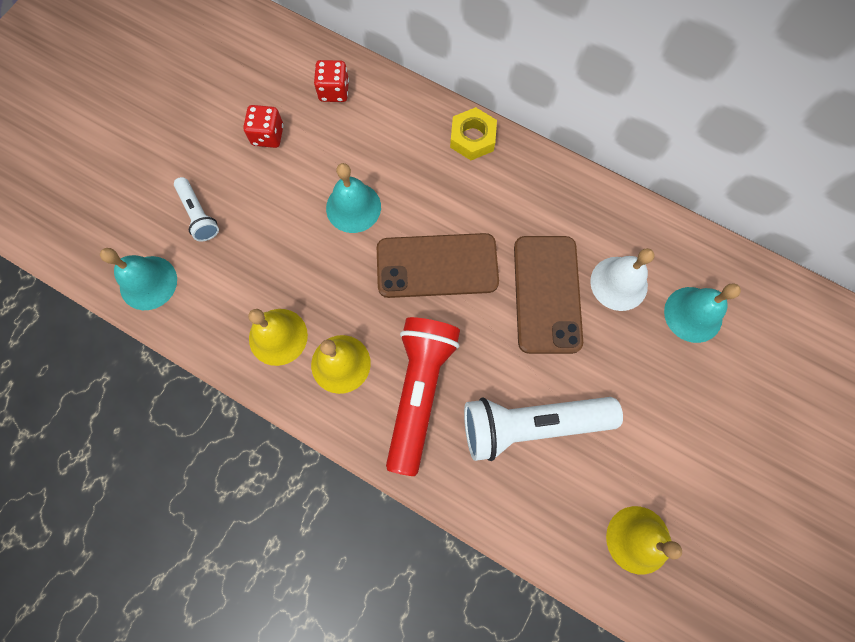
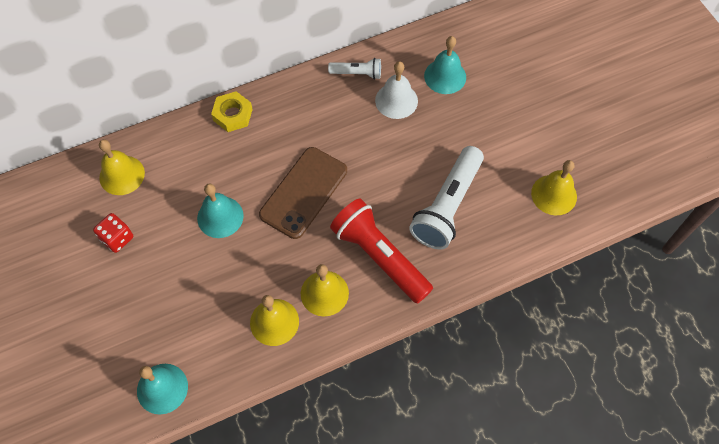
camera: 55 degrees left, 10 degrees down
(199, 215) = (138, 322): white flashlight -> white flashlight (357, 73)
(334, 91) = (122, 175): red dice -> yellow bell
(547, 294) = (372, 143): brown phone -> none

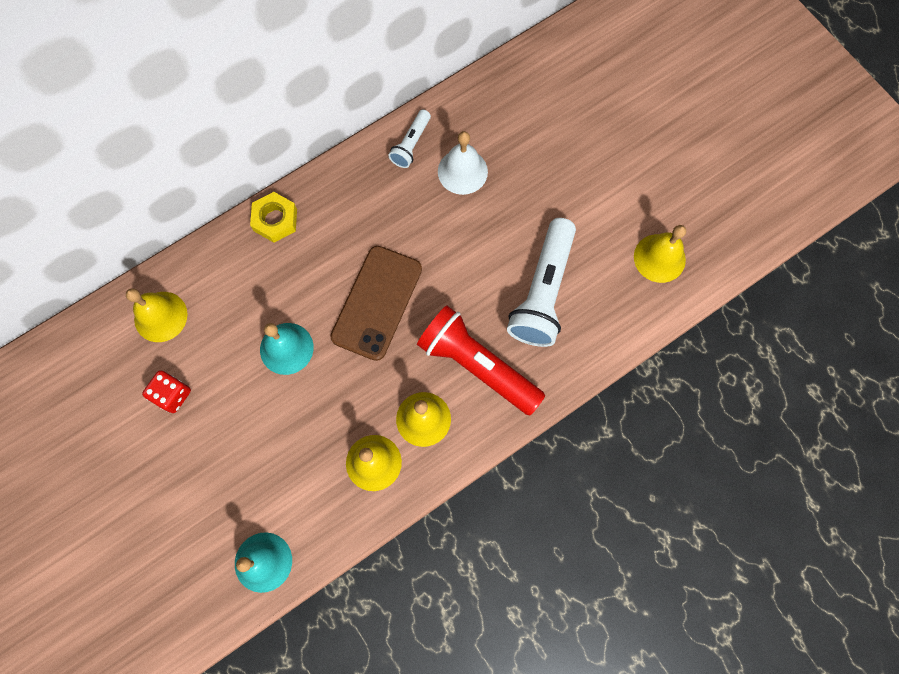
camera: 10 degrees left, 10 degrees up
(357, 73) = (411, 144): white flashlight -> white flashlight turned 120 degrees clockwise
(445, 76) = (513, 132): turquoise bell -> none

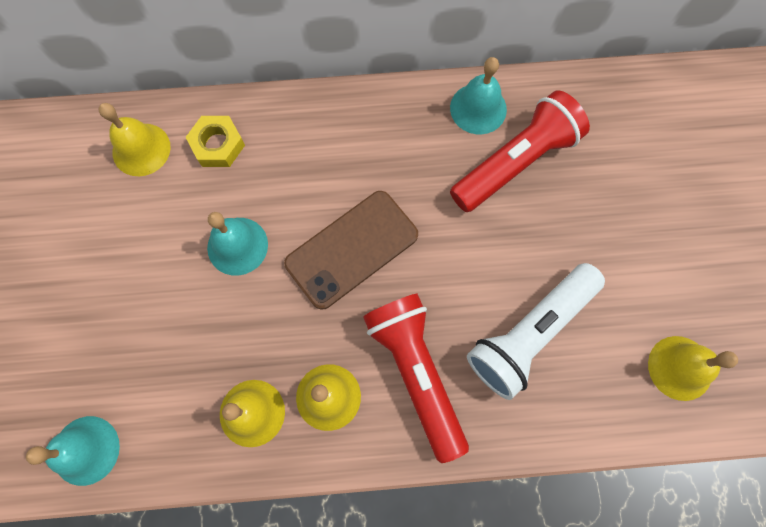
camera: 30 degrees right, 0 degrees up
(172, 395) = (106, 231): red dice -> none
(275, 220) = (302, 114): yellow nut -> yellow nut (217, 145)
(411, 144) = (478, 108): white flashlight -> turquoise bell
(462, 171) = (515, 162): white bell -> red flashlight

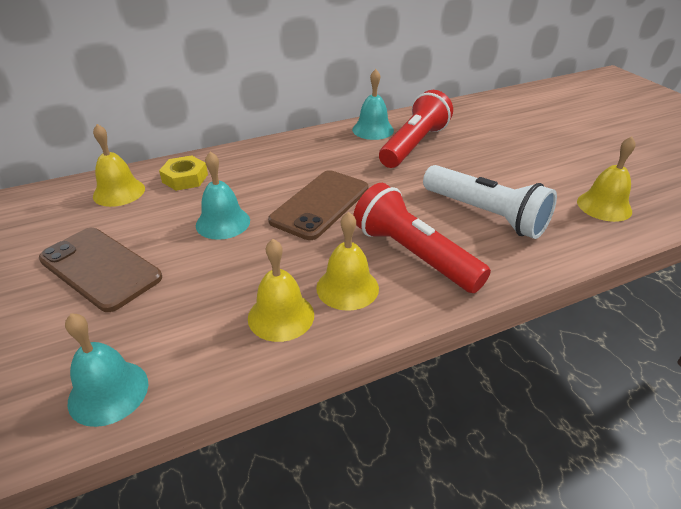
camera: 20 degrees left, 35 degrees down
(102, 280) = (100, 268): none -> brown phone
(529, 333) = (485, 214): white flashlight -> white flashlight turned 75 degrees counterclockwise

